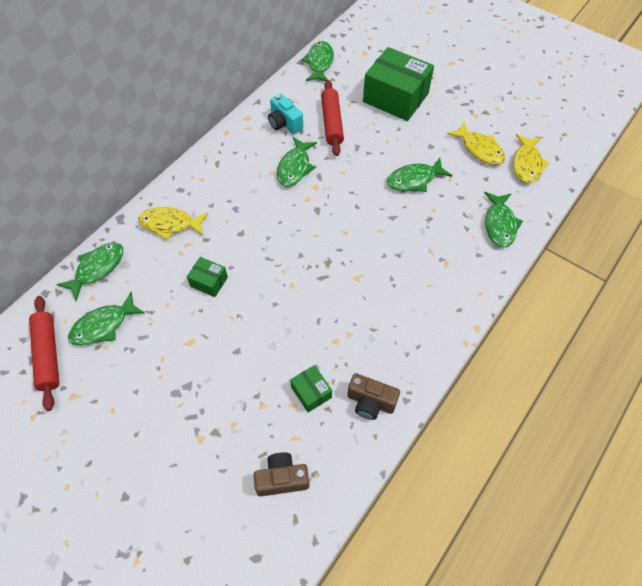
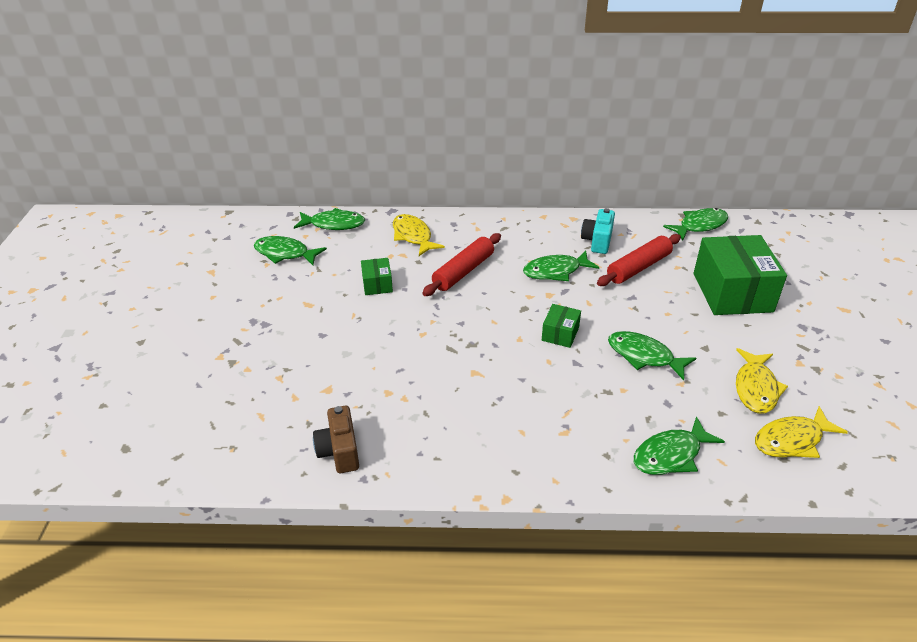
camera: 55 degrees right, 20 degrees down
(48, 354) = (238, 242): red rolling pin -> red rolling pin (463, 271)
(282, 479) = (213, 427): brown camera -> none
(311, 392) = (317, 403): green box -> green box (560, 334)

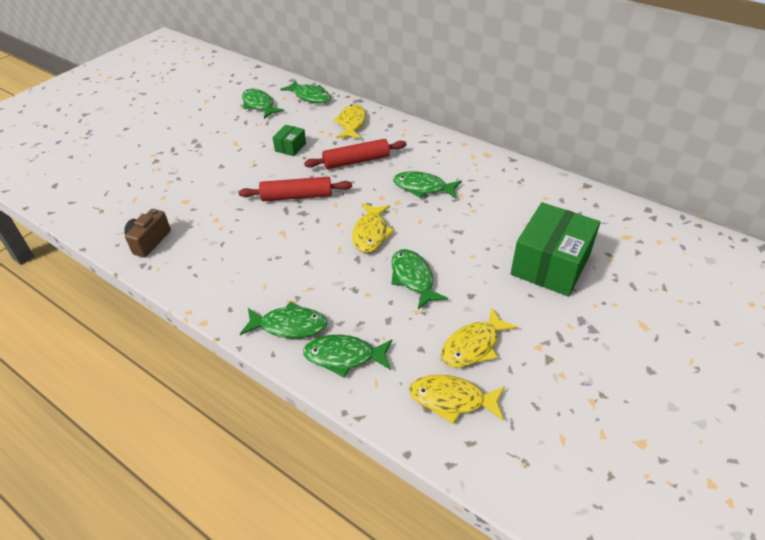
camera: 35 degrees right, 5 degrees up
(560, 334) = (371, 233): green box -> yellow fish
(597, 241) = (484, 178): turquoise camera -> none
(639, 267) = (493, 211): red rolling pin -> red rolling pin (297, 196)
(699, 225) = (590, 200): green fish -> green fish (289, 326)

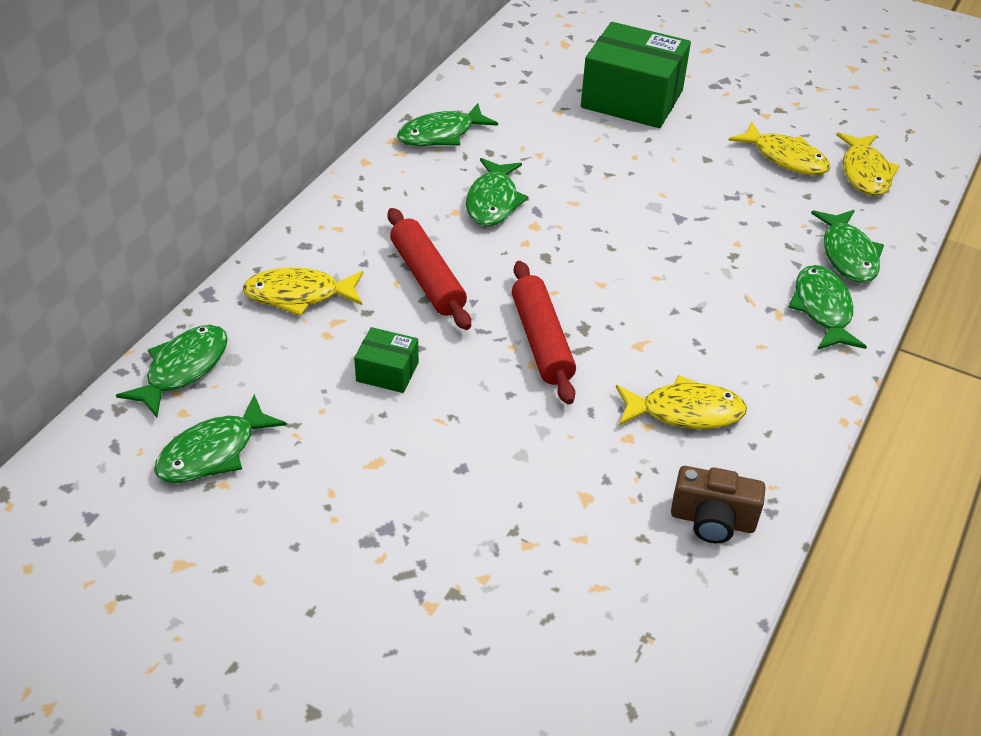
camera: 100 degrees left, 0 degrees up
(371, 233) = (615, 248): yellow fish -> yellow fish (685, 412)
(413, 278) = (694, 205): green fish -> green fish (441, 134)

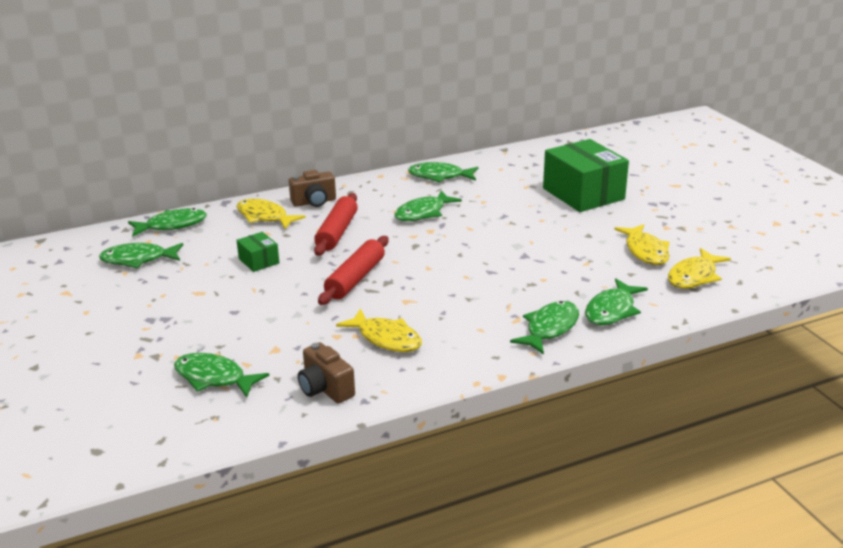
camera: 40 degrees right, 15 degrees down
(334, 241) = (314, 202): none -> brown camera
(571, 582) = (214, 378): none -> green fish

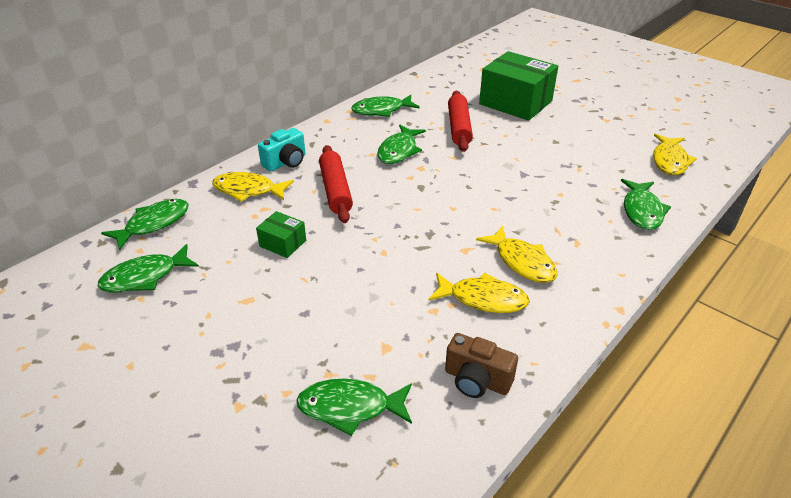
camera: 25 degrees left, 10 degrees up
(314, 202) = (286, 162): brown camera -> turquoise camera
(355, 278) = (396, 238): red rolling pin -> red rolling pin (459, 127)
(549, 328) = (612, 244): green fish -> none
(645, 251) = (612, 146): yellow fish -> yellow fish (522, 262)

